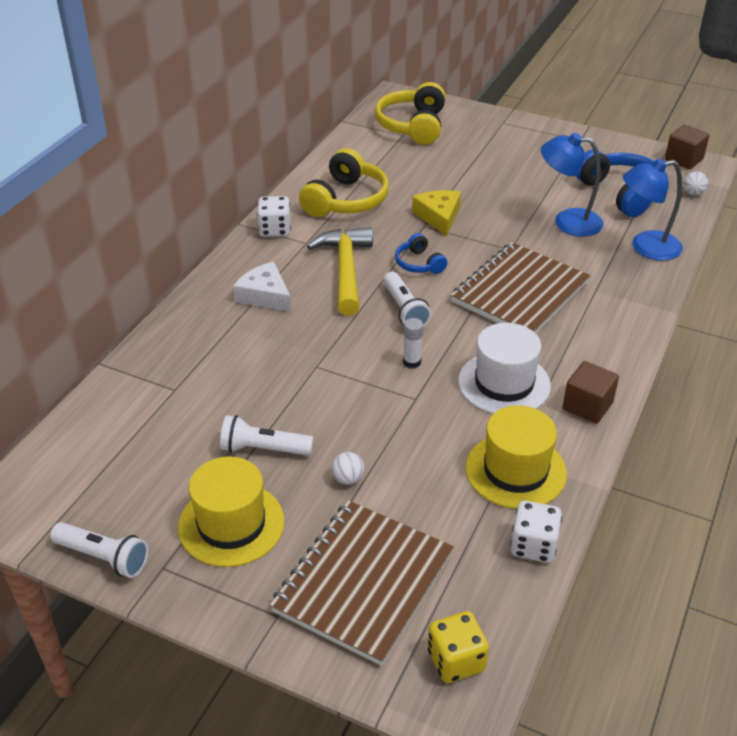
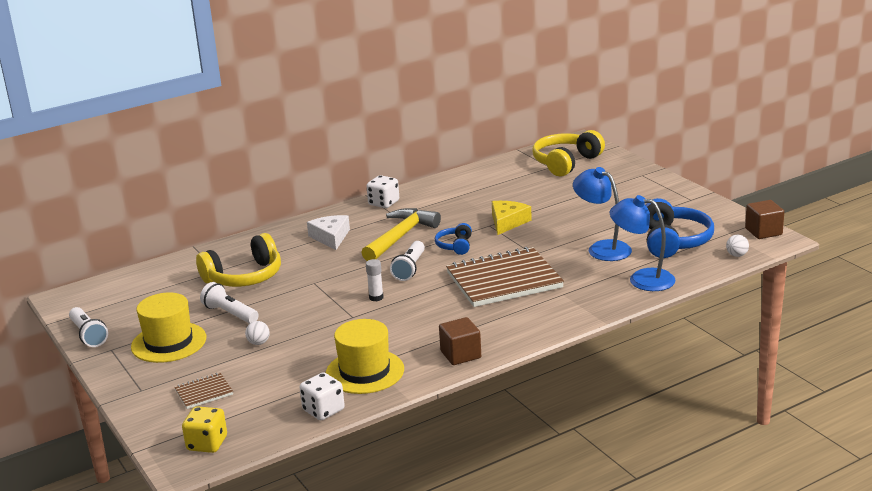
camera: 35 degrees right, 15 degrees down
(346, 200) = (454, 197): yellow headphones -> yellow headphones (244, 277)
(363, 582) = (204, 392): brown notebook -> brown notebook, size x0.45
(504, 383) = (421, 326): white hat -> none

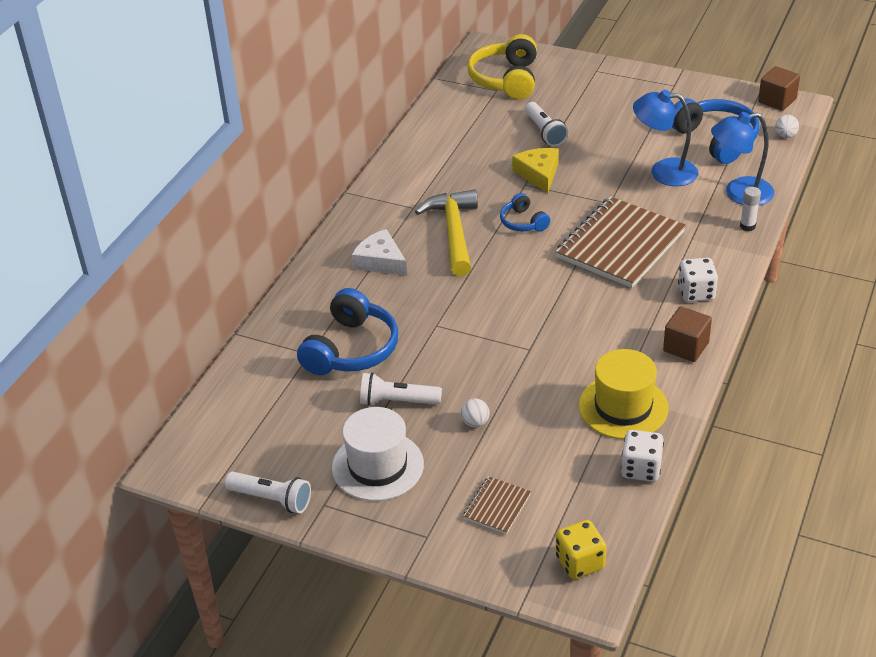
camera: 35 degrees left, 15 degrees up
(169, 342) = (377, 466): yellow hat -> white hat
(244, 277) = (351, 349): yellow headphones -> blue headphones
(376, 297) = (523, 316): white glue stick -> white glue stick (747, 226)
(383, 203) = (381, 196): white dice -> white dice (696, 292)
(410, 268) = (513, 268): white flashlight -> white flashlight (544, 132)

